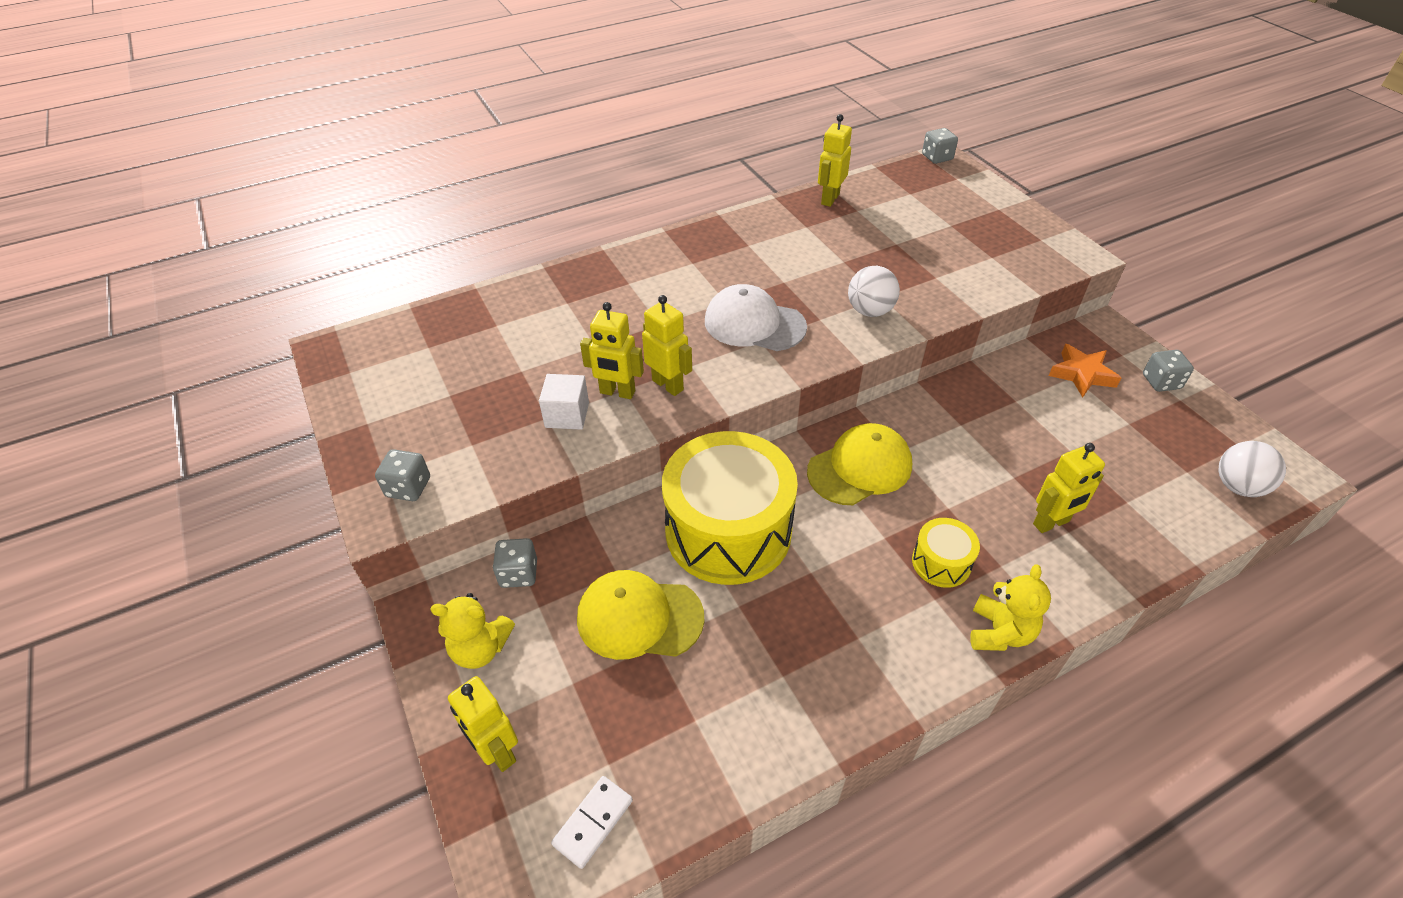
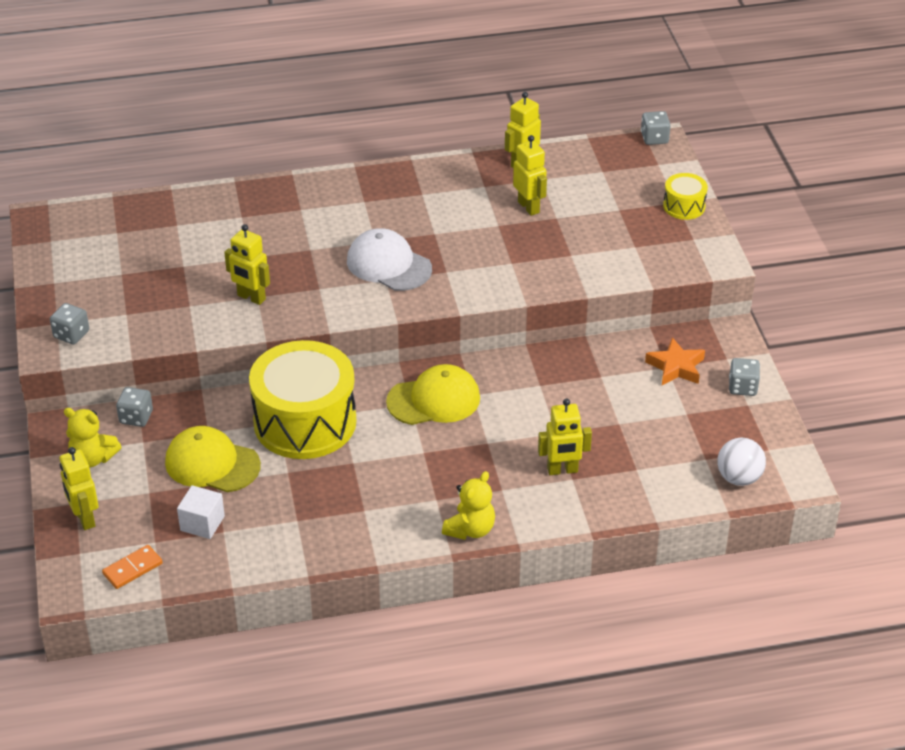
camera: 15 degrees right, 5 degrees down
(567, 415) = (205, 307): white cube -> white cube (202, 523)
(593, 822) = (132, 568): white domino -> orange domino
(668, 385) = (293, 299): yellow robot -> yellow robot (529, 207)
(870, 311) = (493, 273): white ball -> none
(941, 562) = (456, 477): yellow drum -> yellow drum (684, 206)

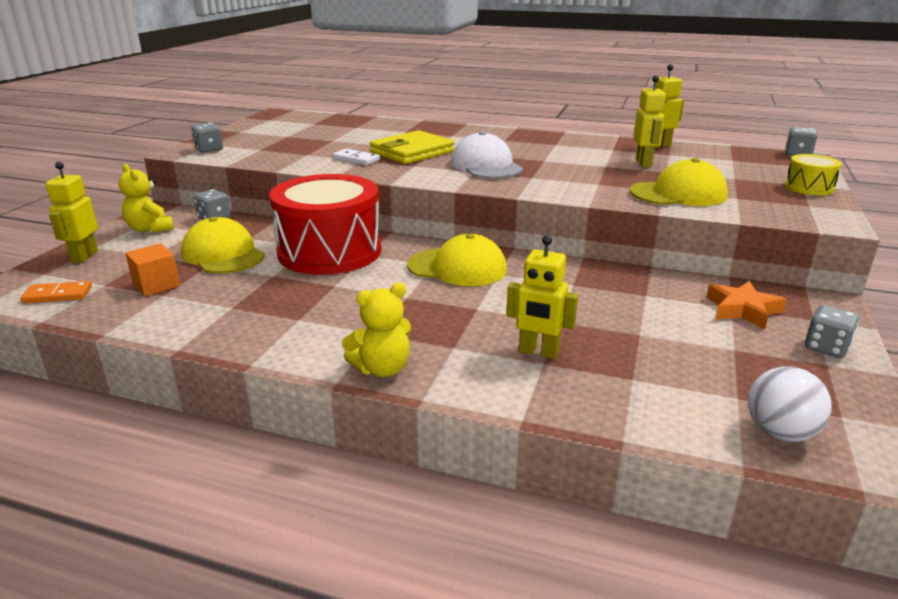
camera: 30 degrees right, 15 degrees down
(202, 523) = (156, 285): white cube -> orange cube
(251, 297) = (356, 159): yellow robot -> white domino
(293, 262) = (412, 152): none -> yellow wallet
(305, 422) = (329, 251): yellow drum -> red drum
(586, 257) = (678, 194): none -> yellow cap

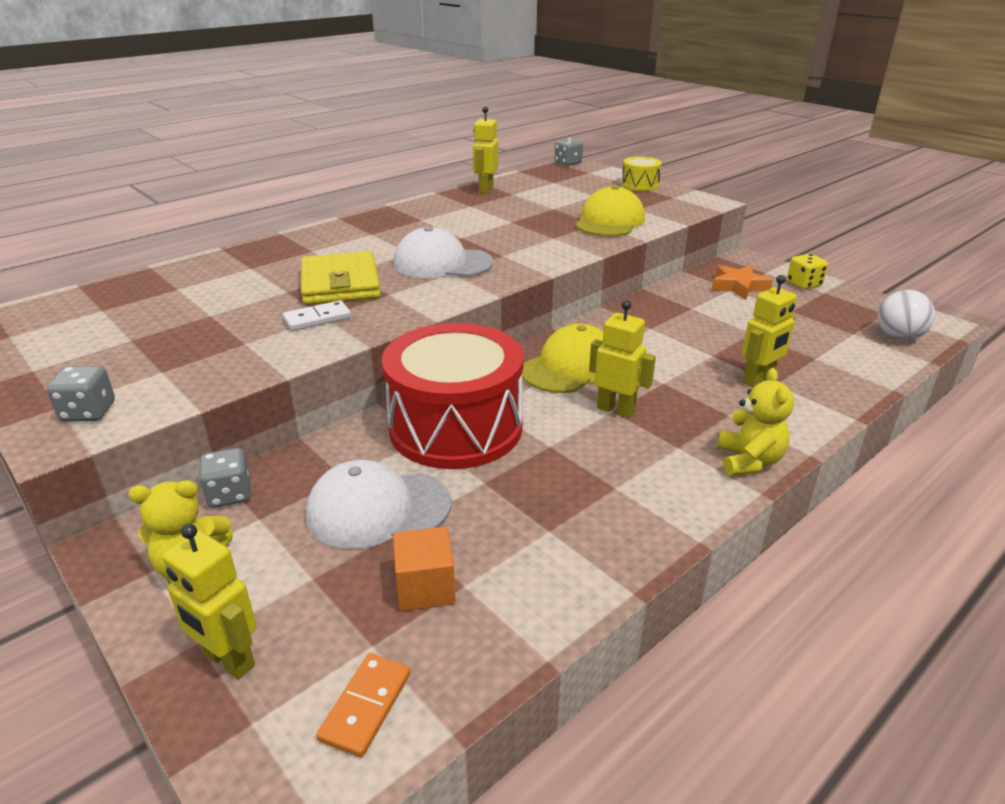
camera: 60 degrees left, 5 degrees up
(223, 254) = (378, 509): yellow cap -> white cap
(644, 163) = (523, 208): yellow robot -> yellow robot (616, 409)
(826, 347) = (804, 284): grey dice -> yellow dice

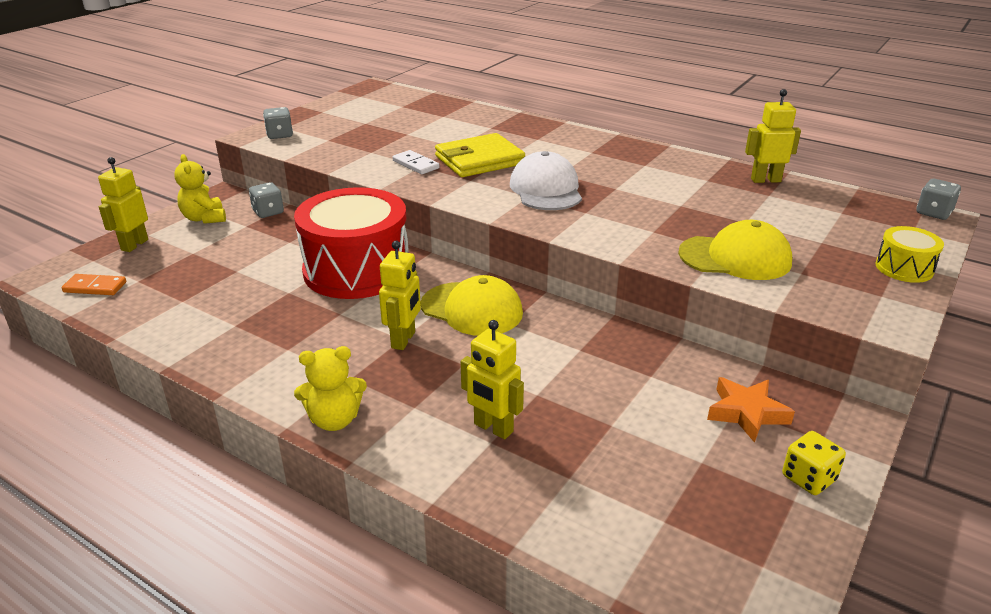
camera: 75 degrees right, 0 degrees up
(378, 509) = (256, 259): white cap -> none
(425, 587) = (181, 288): orange cube -> none
(898, 337) = (680, 571): white ball -> none

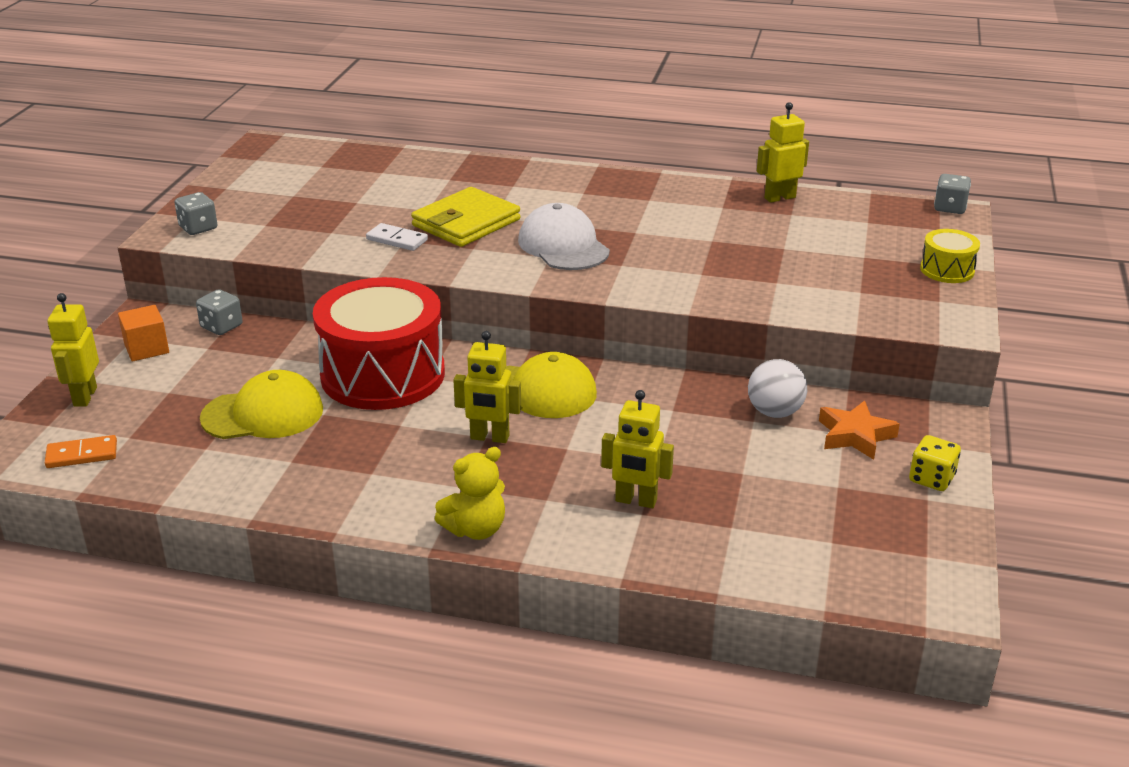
camera: 20 degrees left, 0 degrees up
(204, 218) = (146, 348): yellow teddy bear -> orange cube
(404, 340) = (489, 438): yellow robot -> yellow robot turned 105 degrees clockwise
(676, 372) = (774, 412): none -> white ball
(735, 258) = (794, 287): yellow cap -> yellow cap (263, 414)

